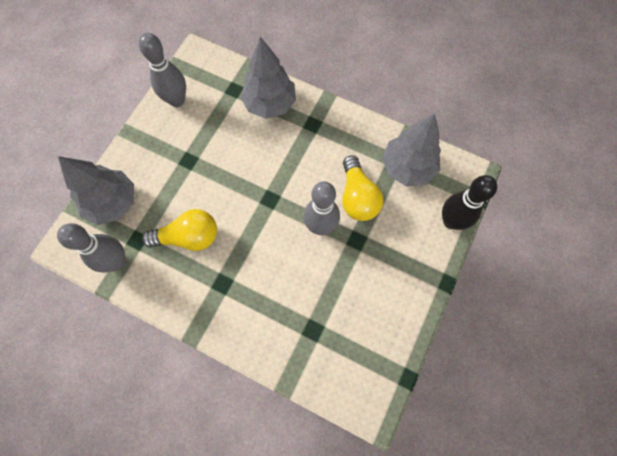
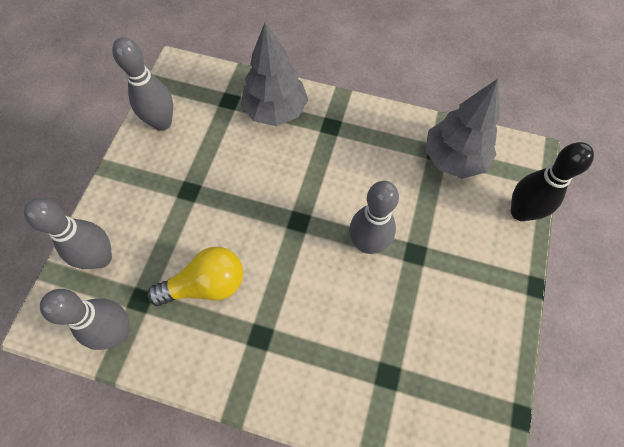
camera: 10 degrees left, 5 degrees down
(113, 203) = (101, 258): grey tree -> grey bowling pin
(357, 197) = (404, 202): yellow light bulb -> none

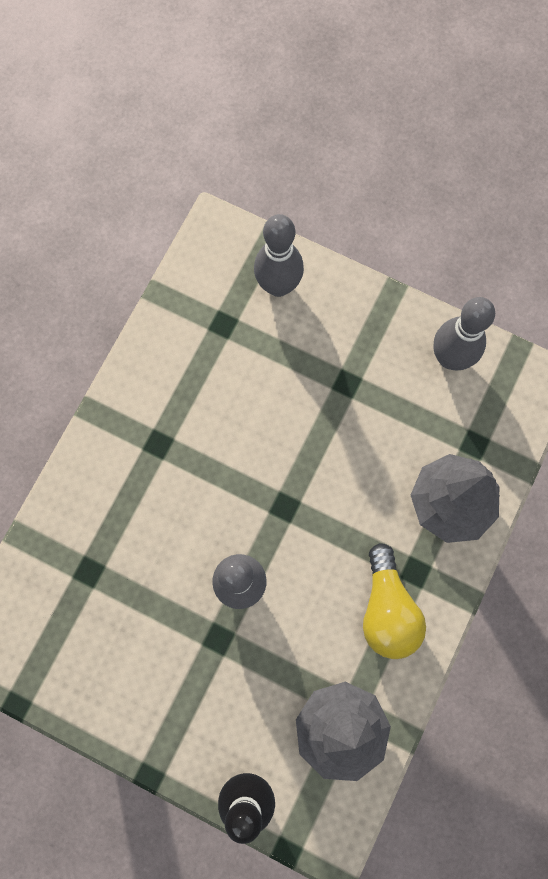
camera: 100 degrees right, 10 degrees up
(118, 331) = (193, 302): grey bowling pin -> none
(206, 284) = (226, 394): yellow light bulb -> yellow light bulb (387, 609)

